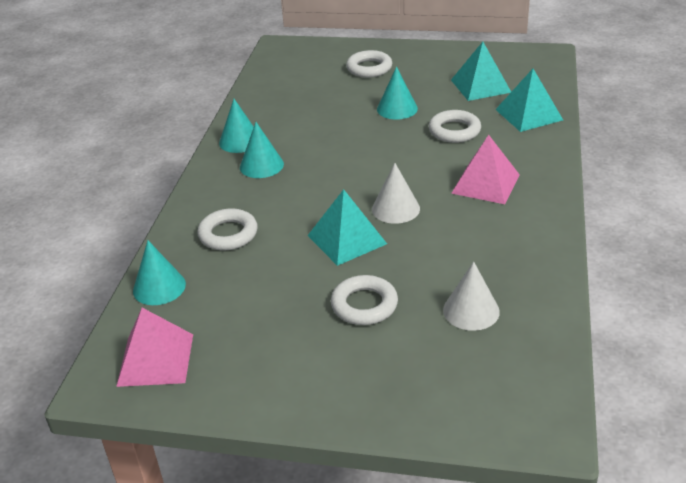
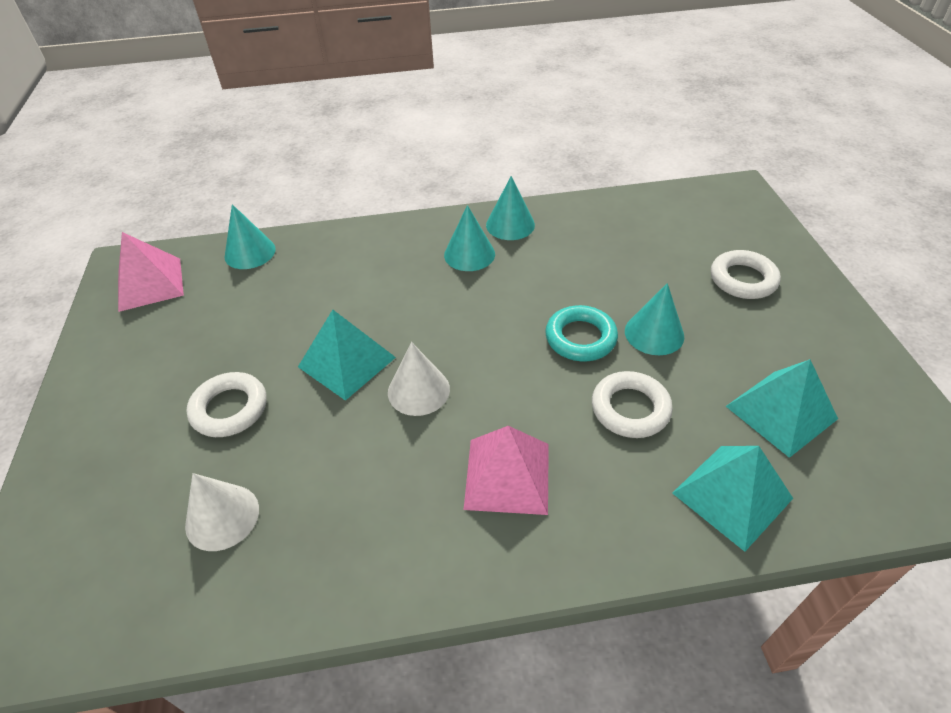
camera: 70 degrees right, 10 degrees up
(228, 234) = (338, 269): white ring -> none
(384, 135) = (580, 338): none -> turquoise ring

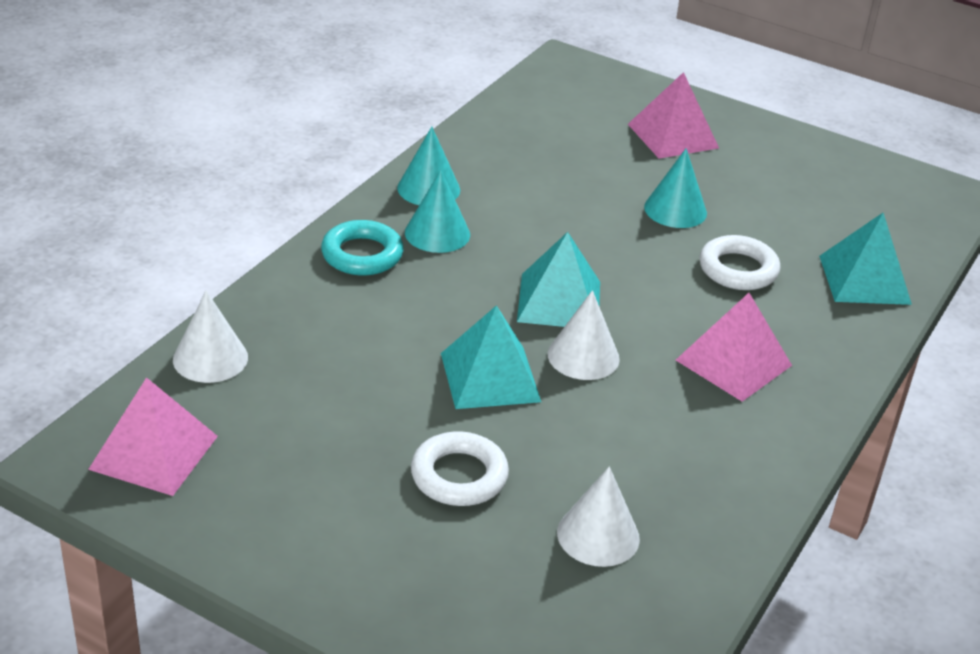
camera: 55 degrees left, 10 degrees down
(250, 252) = (210, 358): turquoise cone -> white cone
(580, 338) = (633, 244): turquoise ring -> turquoise ring (362, 255)
(743, 279) = (673, 136): white ring -> pink pyramid
(781, 412) = (820, 213): turquoise pyramid -> turquoise pyramid (559, 301)

